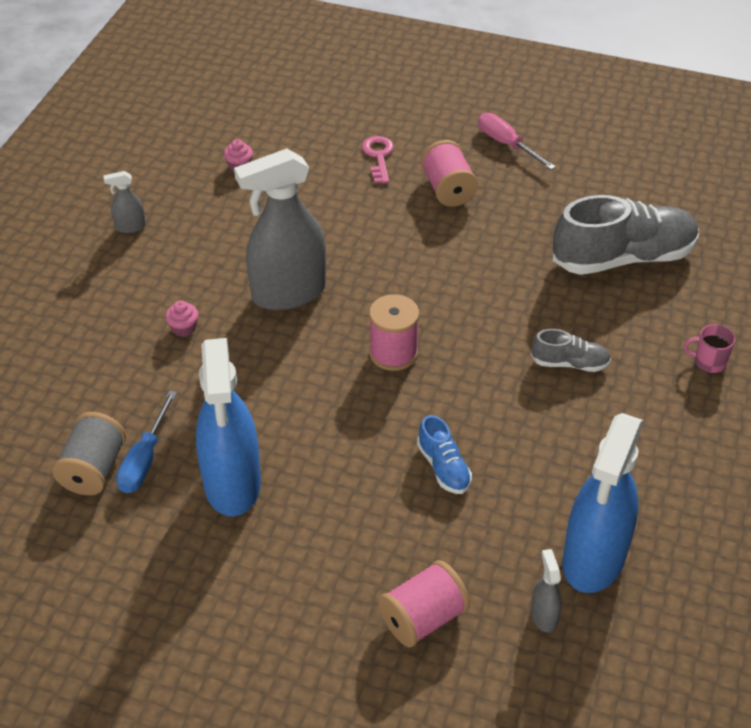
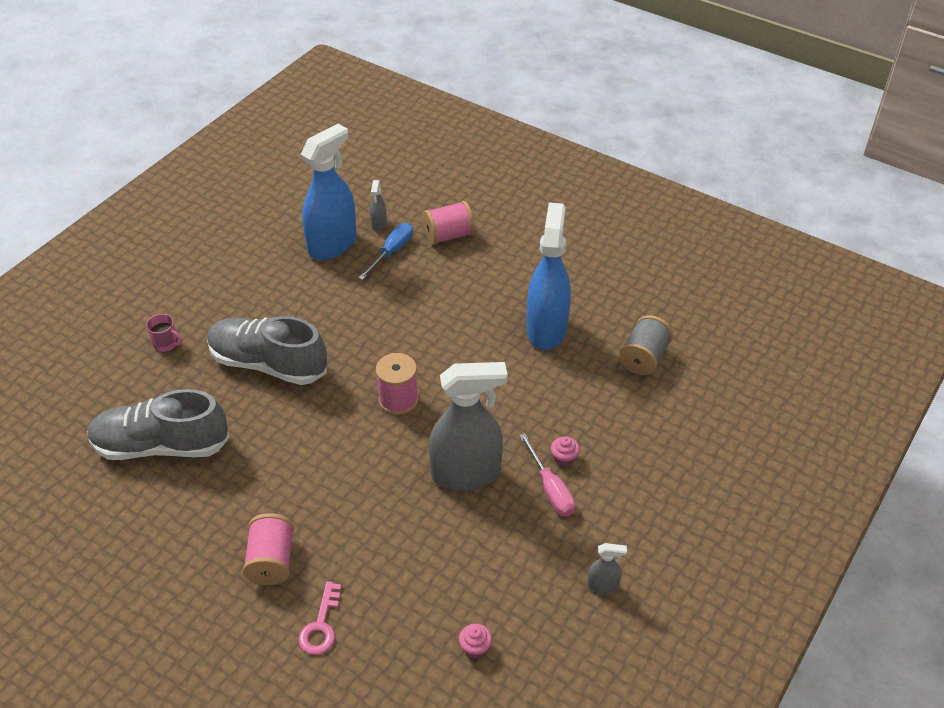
camera: 165 degrees left, 0 degrees up
(145, 459) = (606, 357): blue screwdriver -> blue screwdriver (392, 252)
(443, 467) = (398, 311): blue shoe -> none
(506, 144) = (177, 611): pink screwdriver -> pink screwdriver (550, 489)
(570, 363) = (268, 364): grey shoe -> grey shoe, size x2.10

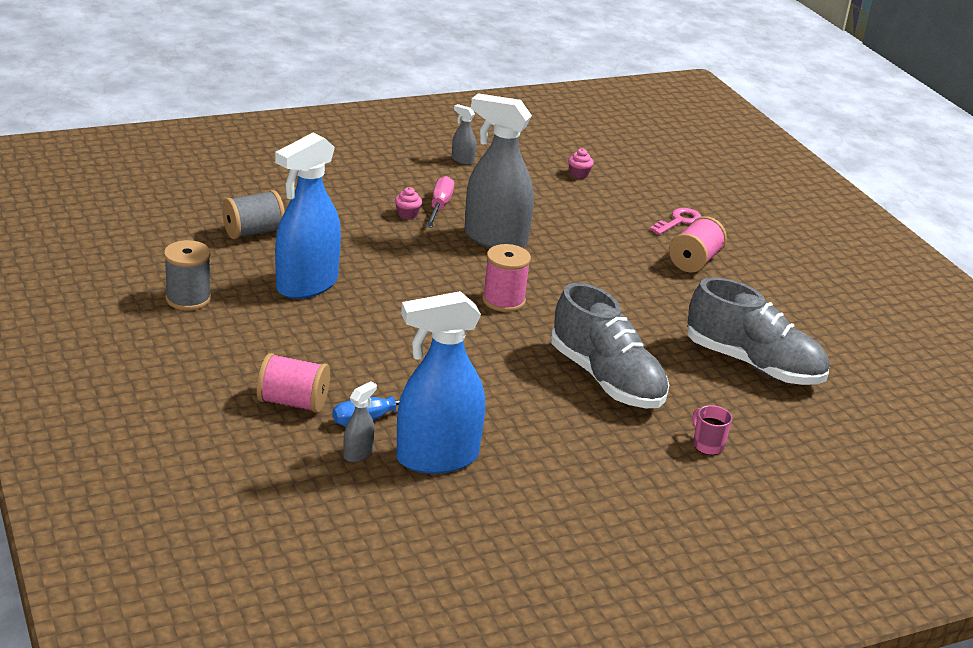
camera: 150 degrees left, 15 degrees down
(600, 272) = (188, 299): none -> grey spool

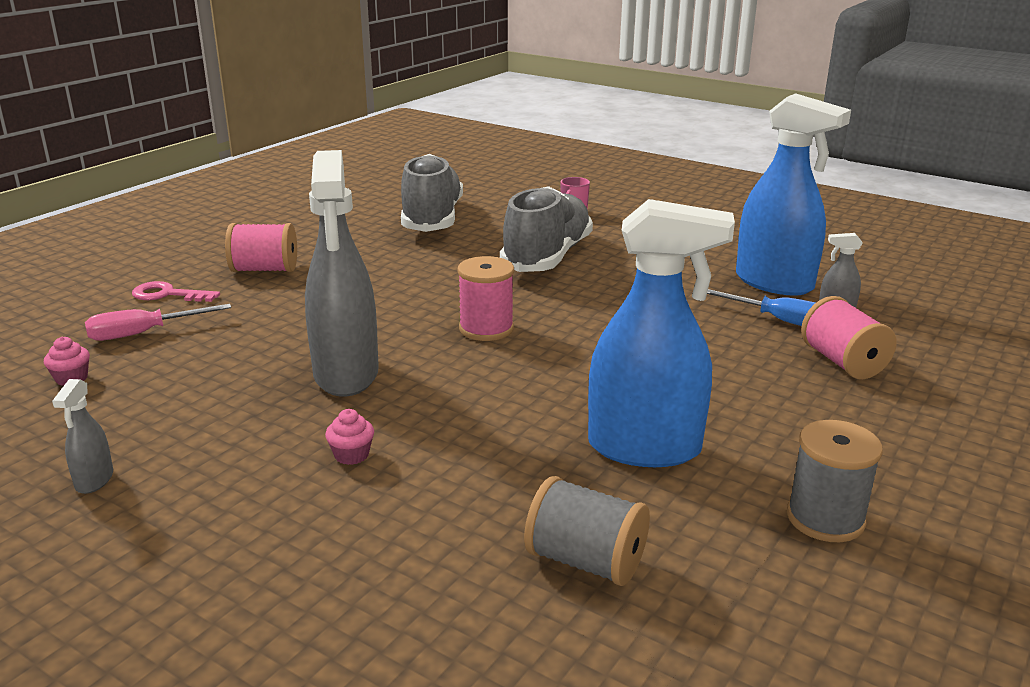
camera: 120 degrees left, 5 degrees down
(439, 206) = (295, 440): pink screwdriver -> pink screwdriver (143, 333)

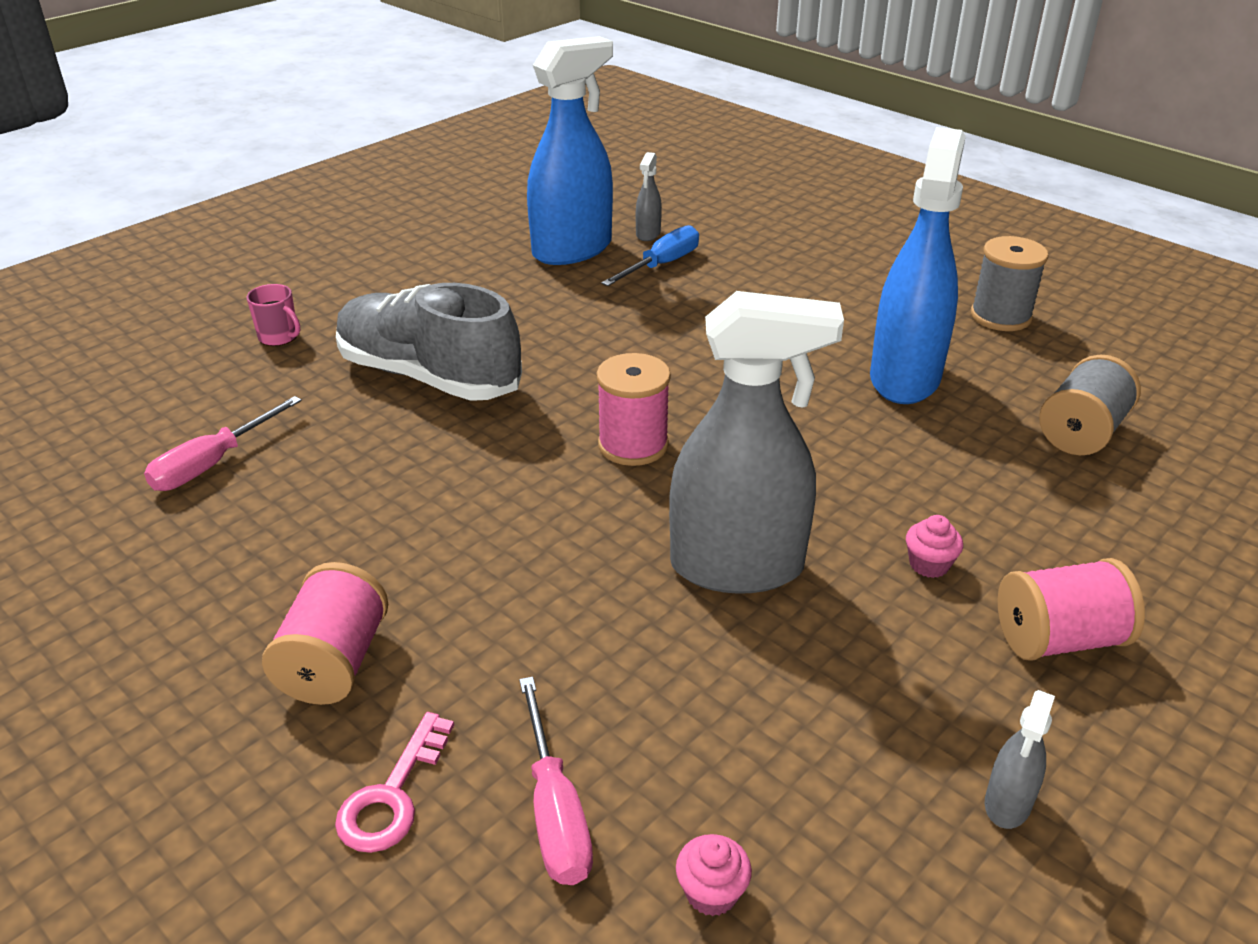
camera: 80 degrees left, 10 degrees up
(94, 480) = (1007, 803): grey spray bottle -> grey spray bottle turned 105 degrees clockwise
(432, 219) = (212, 464): grey shoe -> pink screwdriver
(842, 362) = (754, 254): pink spool -> pink spool (1058, 639)

